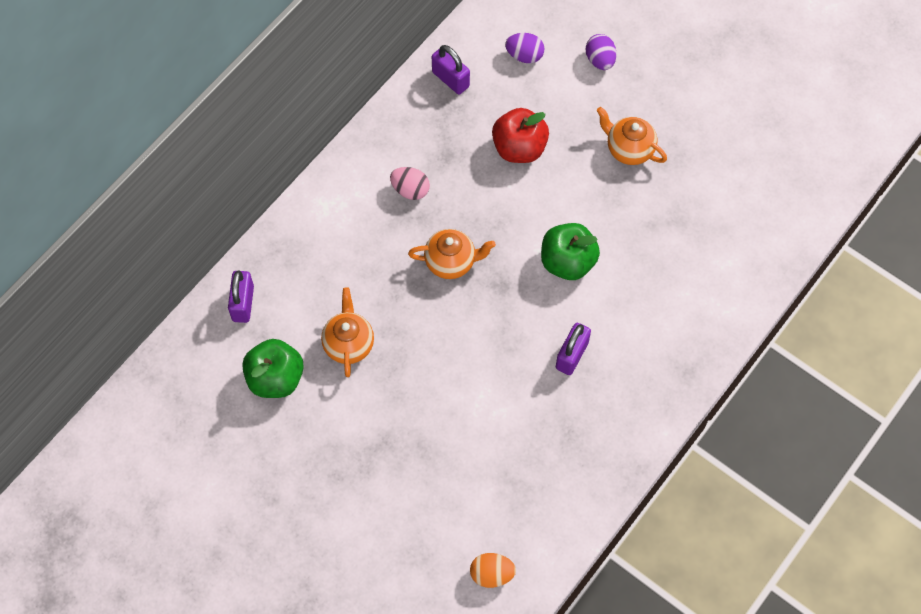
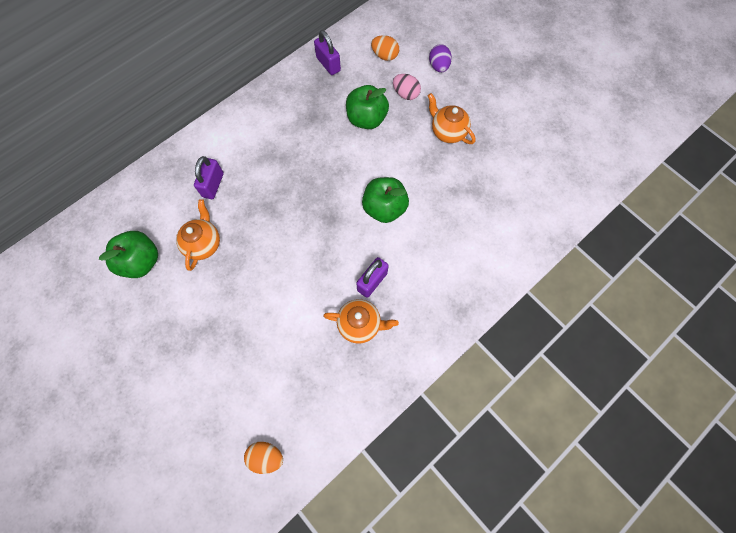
camera: 10 degrees right, 5 degrees up
(243, 303) = (134, 200): purple padlock -> purple padlock (213, 185)
(410, 190) = (280, 137): pink egg -> pink egg (405, 94)
(451, 262) = (296, 194): orange teapot -> orange teapot (360, 324)
(519, 148) = (366, 119): red apple -> green apple
(524, 55) = (385, 56): purple egg -> orange egg

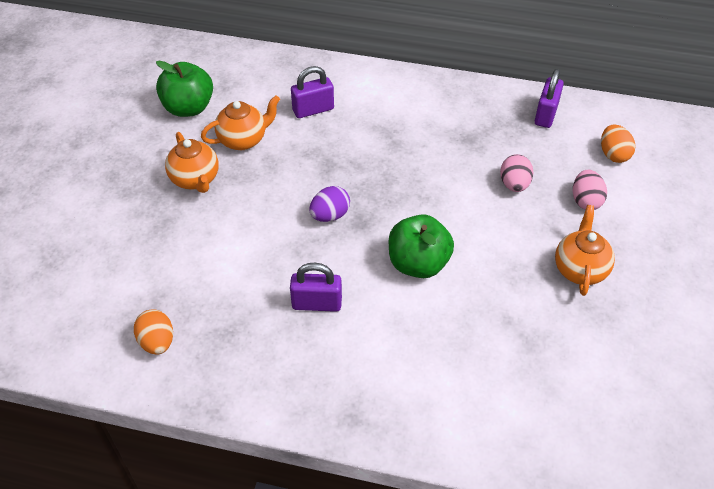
camera: 55 degrees right, 20 degrees down
(266, 456) = (48, 322): orange egg -> orange egg (157, 342)
(360, 324) = (255, 322): orange teapot -> orange teapot (195, 179)
(366, 119) = (514, 184): green apple -> pink egg
(438, 66) = (658, 211): purple egg -> purple egg (330, 215)

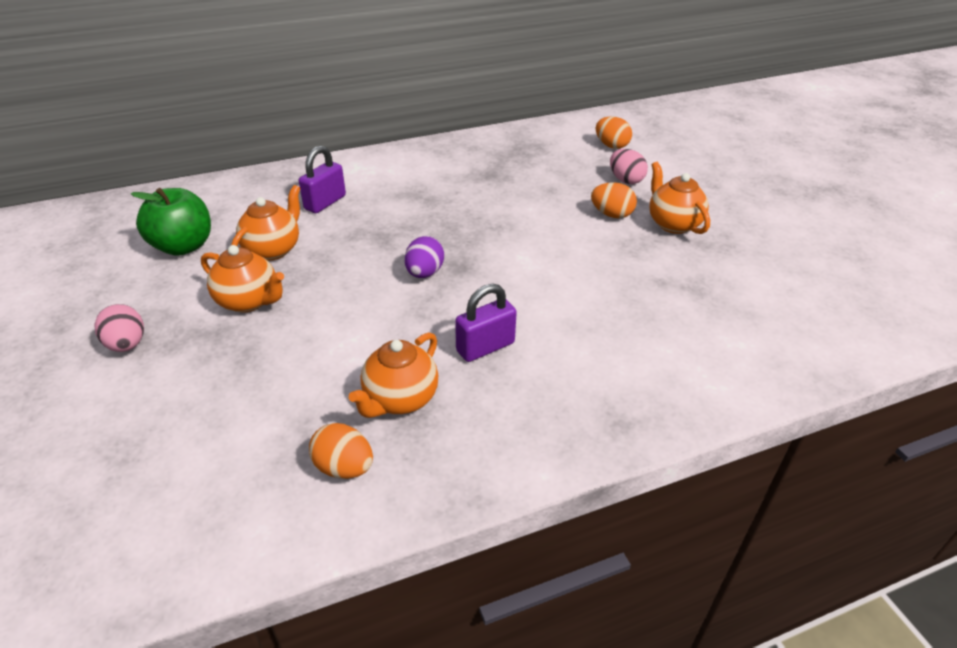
camera: 35 degrees left, 10 degrees down
(227, 313) = (400, 399): none -> orange teapot
(418, 263) = (544, 275): green apple -> none
(514, 184) = (561, 190): pink egg -> pink egg (127, 344)
(533, 232) = (611, 214): none -> orange egg
(546, 114) = (534, 139): purple padlock -> none

